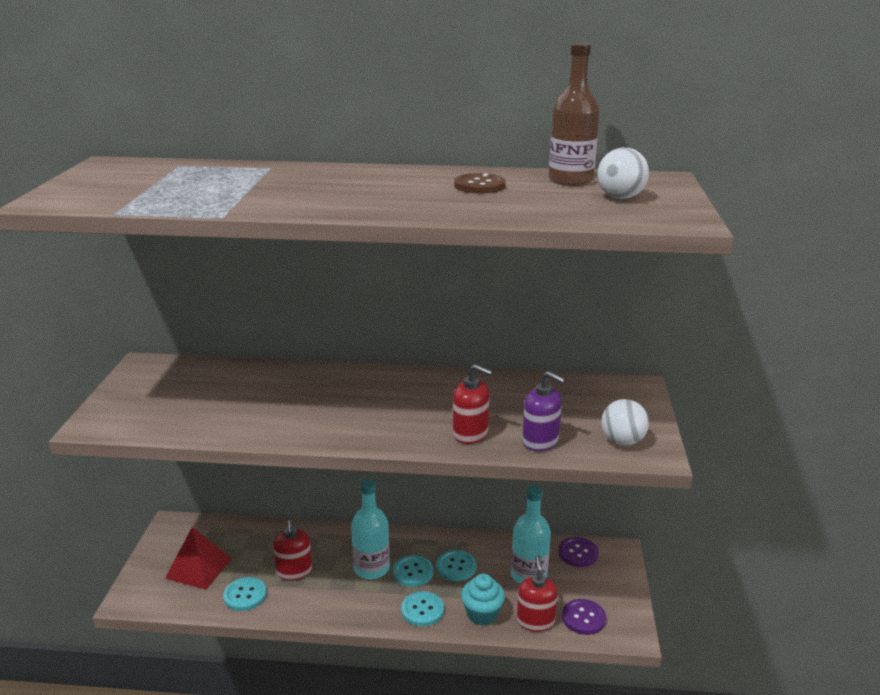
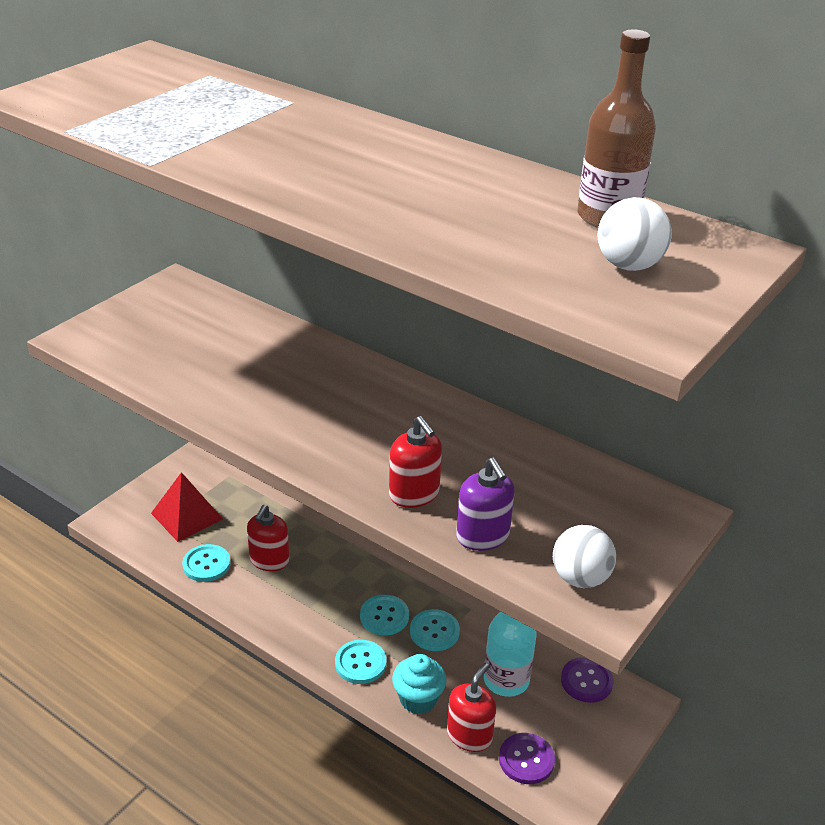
camera: 30 degrees right, 10 degrees up
(371, 568) = (346, 592): turquoise bottle -> none
(479, 185) = (481, 194): brown button -> none

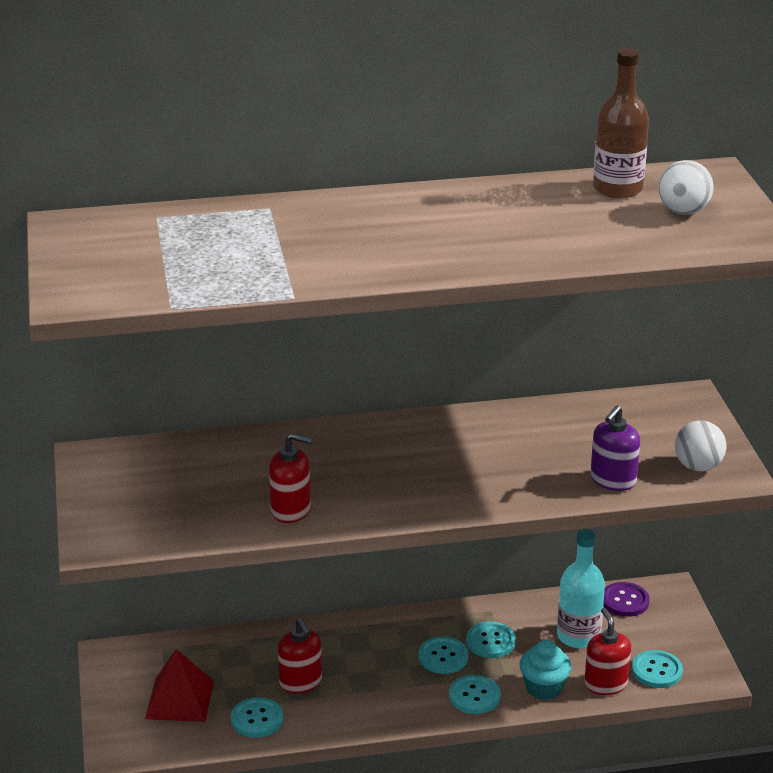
camera: 45 degrees left, 5 degrees down
(414, 494) = (534, 484): red soap dispenser -> red soap dispenser (291, 510)
(483, 536) = (613, 480): purple soap dispenser -> purple soap dispenser turned 105 degrees clockwise
(526, 760) = (657, 671): purple button -> turquoise button

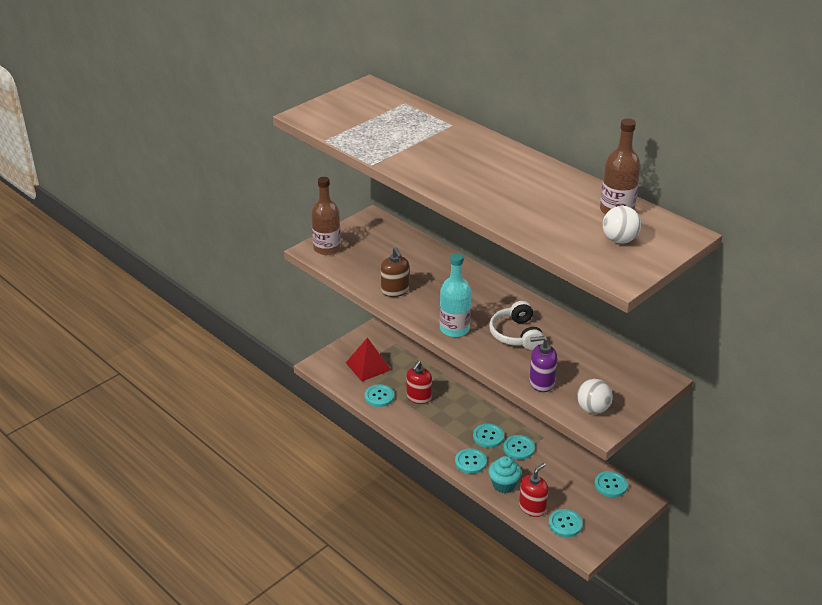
camera: 55 degrees right, 5 degrees up
(110, 527) = (327, 248): none -> brown bottle
(291, 510) = (395, 291): red soap dispenser -> brown soap dispenser
(499, 456) = (516, 334): none -> white headphones
(578, 636) = (560, 479): turquoise bottle -> turquoise bottle (454, 329)
(625, 601) = (610, 485): purple button -> turquoise button

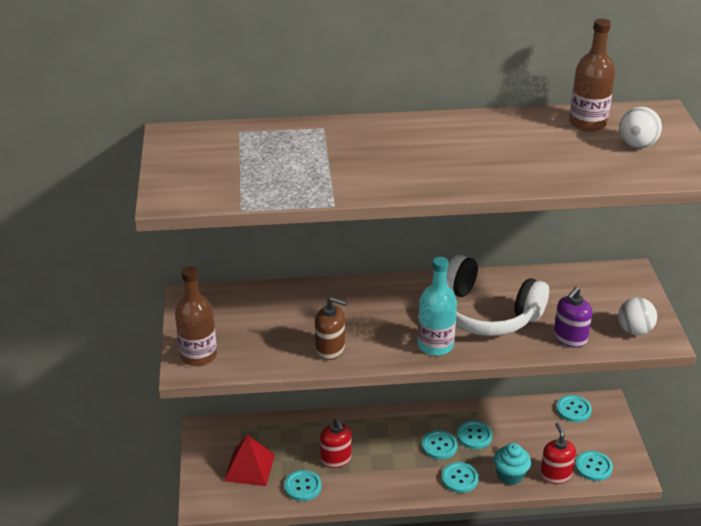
camera: 50 degrees left, 0 degrees up
(516, 334) = (486, 314): white headphones -> white headphones, size x1.60

